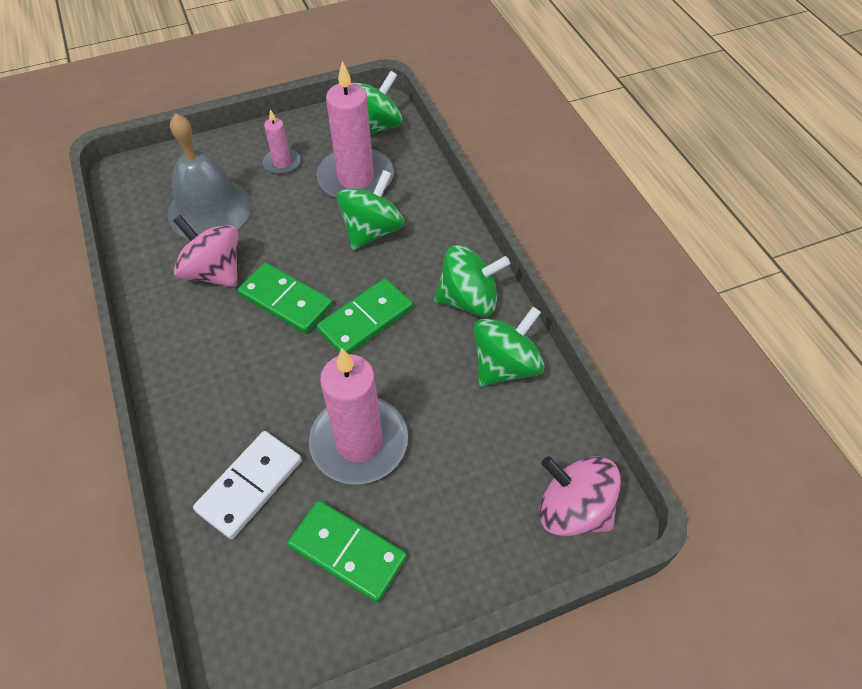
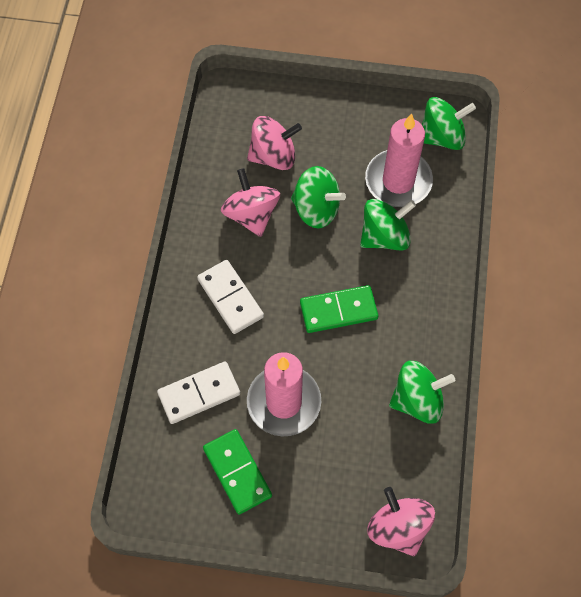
camera: 30 degrees right, 10 degrees up
(209, 209) = (273, 156): grey bell -> pink spinning top
(234, 363) = (230, 298): none -> white domino
(282, 163) = (348, 138): pink candle -> none
(286, 300) = (290, 265): green domino -> none
(468, 300) = (423, 334): green spinning top -> green spinning top (316, 209)

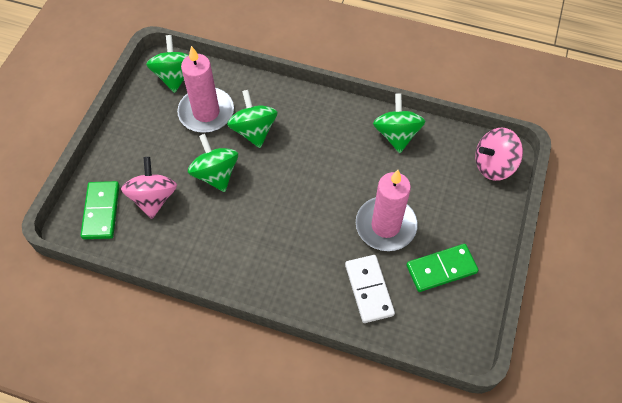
camera: 80 degrees left, 5 degrees down
(230, 298) = (284, 252): white domino -> none
(251, 215) = (207, 224): pink spinning top -> none
(316, 209) = (216, 174): green spinning top -> green spinning top turned 60 degrees counterclockwise
(338, 310) = (312, 174): green domino -> green domino (101, 211)

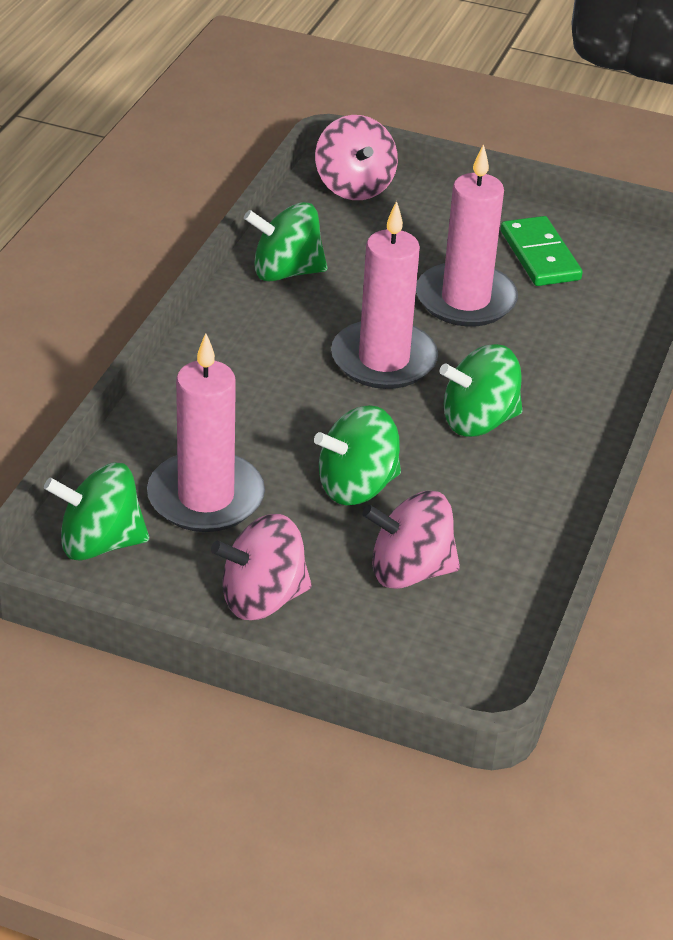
camera: 90 degrees left, 20 degrees down
(101, 211) = (440, 647): green domino -> none
(137, 139) = (262, 598): none -> pink spinning top
(254, 131) = (259, 434): green spinning top -> green spinning top (479, 421)
(322, 184) = (383, 360): none -> pink candle
(369, 289) = (580, 326): white domino -> none

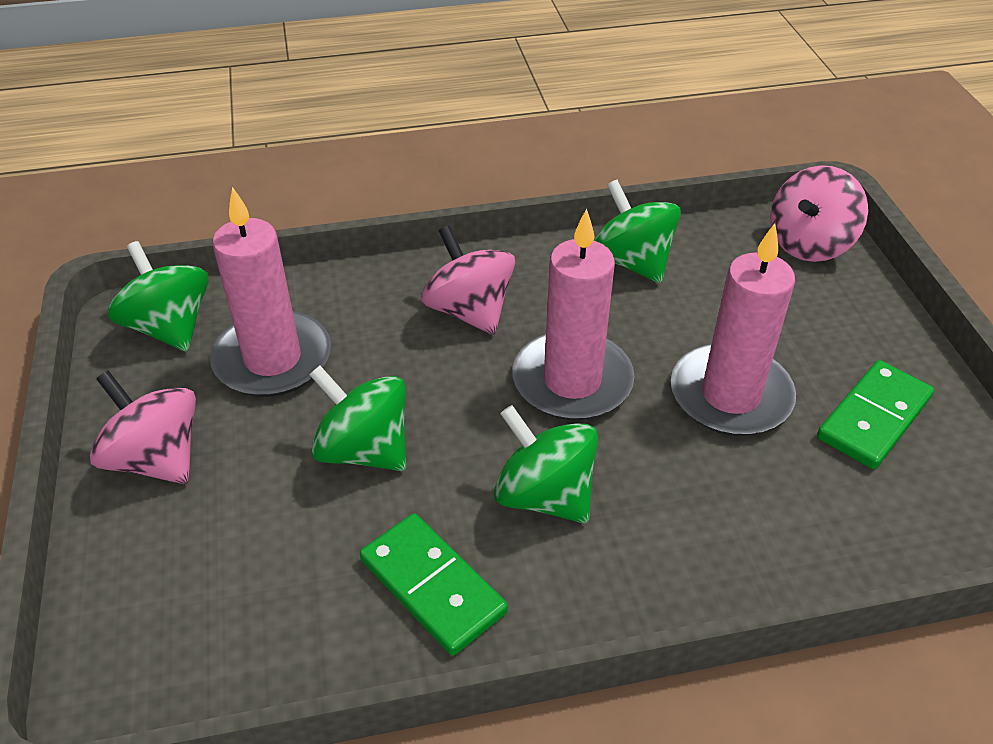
camera: 60 degrees right, 5 degrees up
(410, 571) = (263, 548): pink spinning top -> pink spinning top (469, 311)
(512, 503) = (433, 586): none -> green domino

